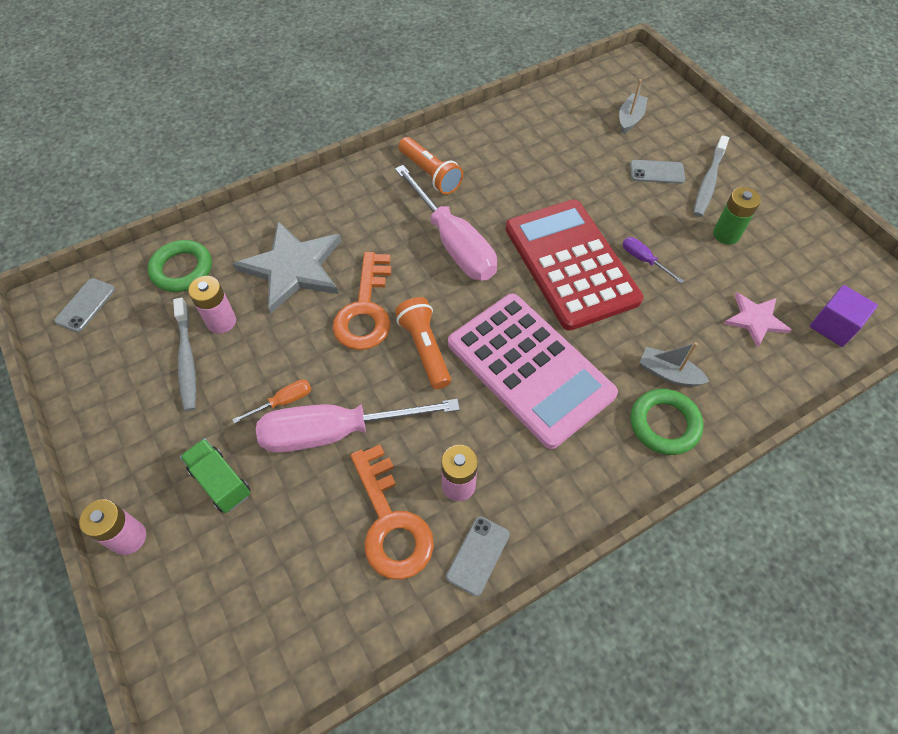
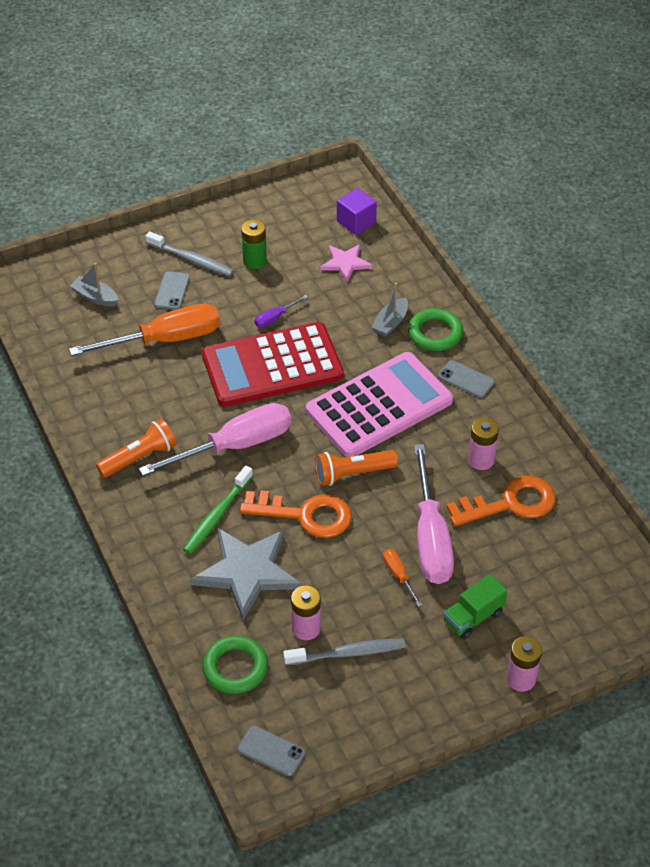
camera: 85 degrees left, 10 degrees down
(362, 238) = (217, 516): none -> green toothbrush
(478, 555) = (536, 453): grey phone -> grey phone (466, 379)
(587, 174) = (165, 339): none -> orange screwdriver

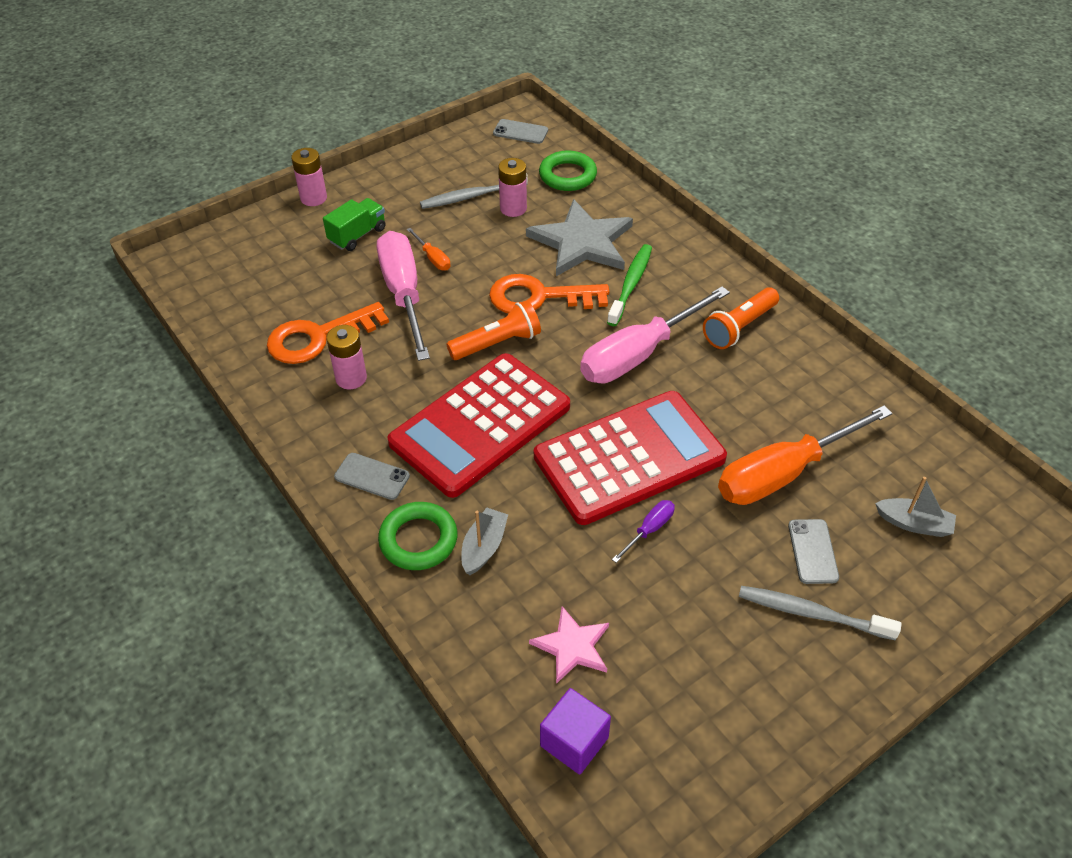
camera: 170 degrees right, 0 degrees up
(254, 261) = (715, 627): green battery -> none
(379, 406) = (480, 425): pink calculator -> red calculator

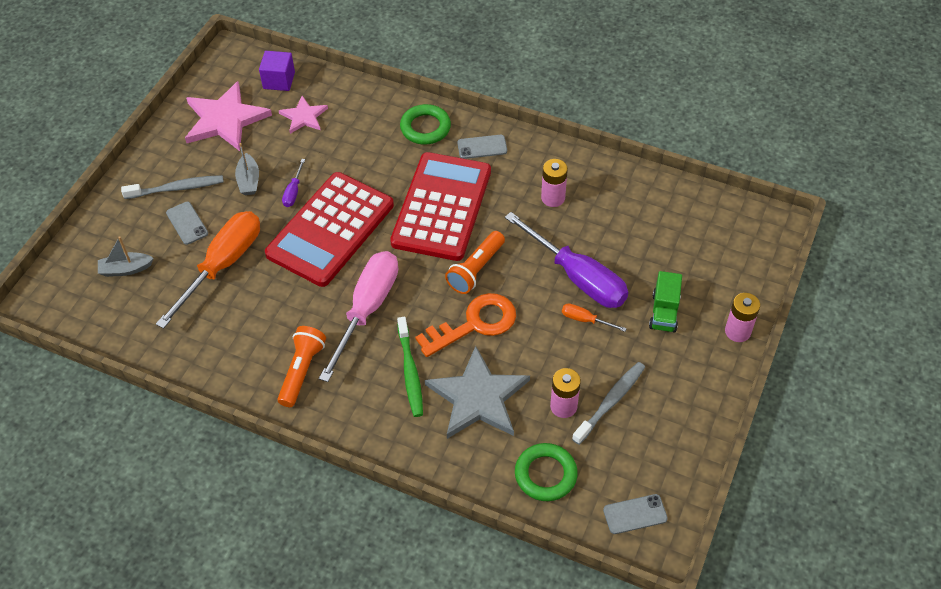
camera: 150 degrees right, 5 degrees up
(318, 337) = (604, 215): orange key -> none
(403, 294) = (577, 277): pink screwdriver -> purple screwdriver
(484, 547) = (385, 140): grey boat -> grey boat (249, 180)
(695, 705) = (225, 119): none -> pink star

